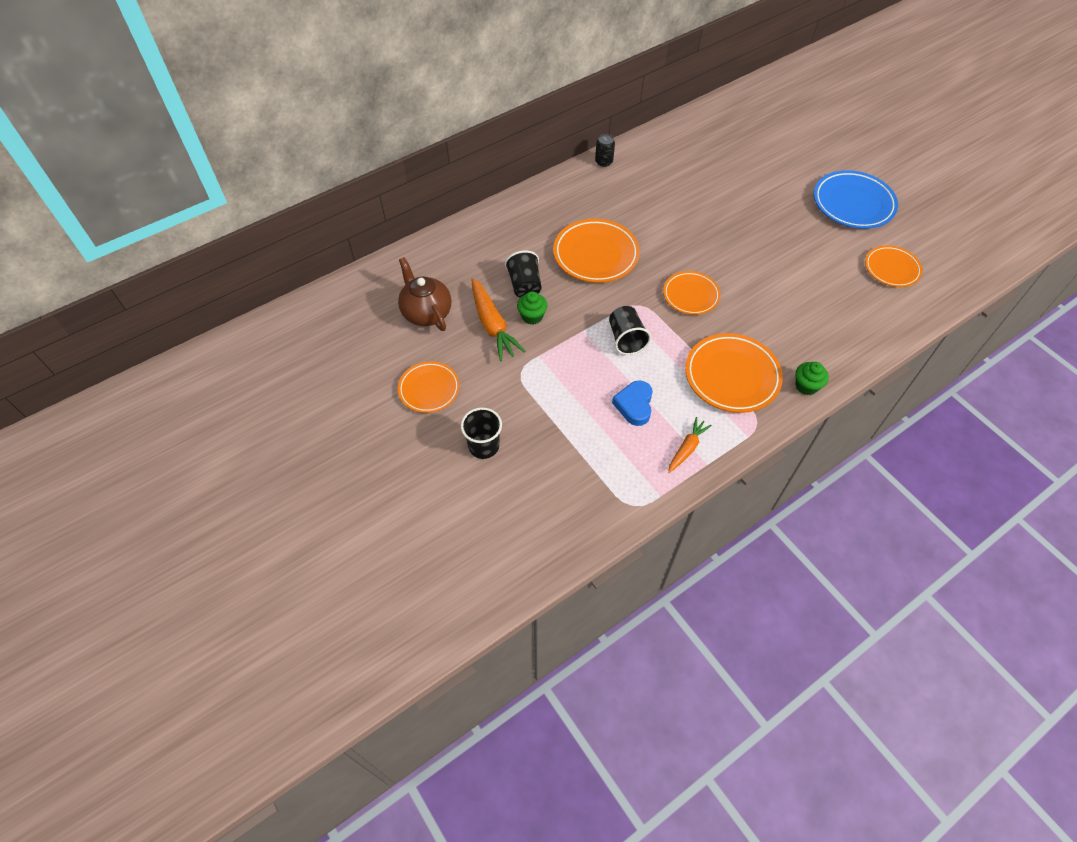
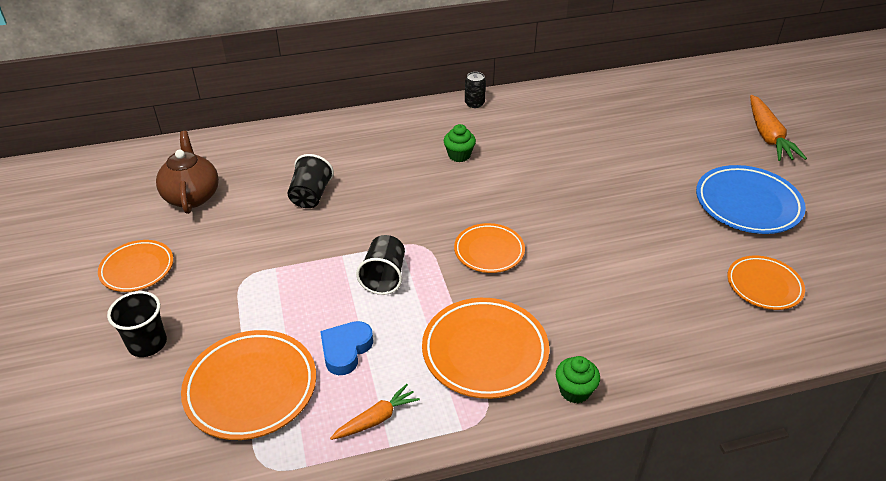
camera: 20 degrees right, 15 degrees down
(492, 325) = (249, 225): orange carrot -> orange carrot (768, 136)
(532, 316) = (297, 227): green cupcake -> green cupcake (459, 155)
(595, 254) = (407, 185): orange plate -> orange plate (251, 388)

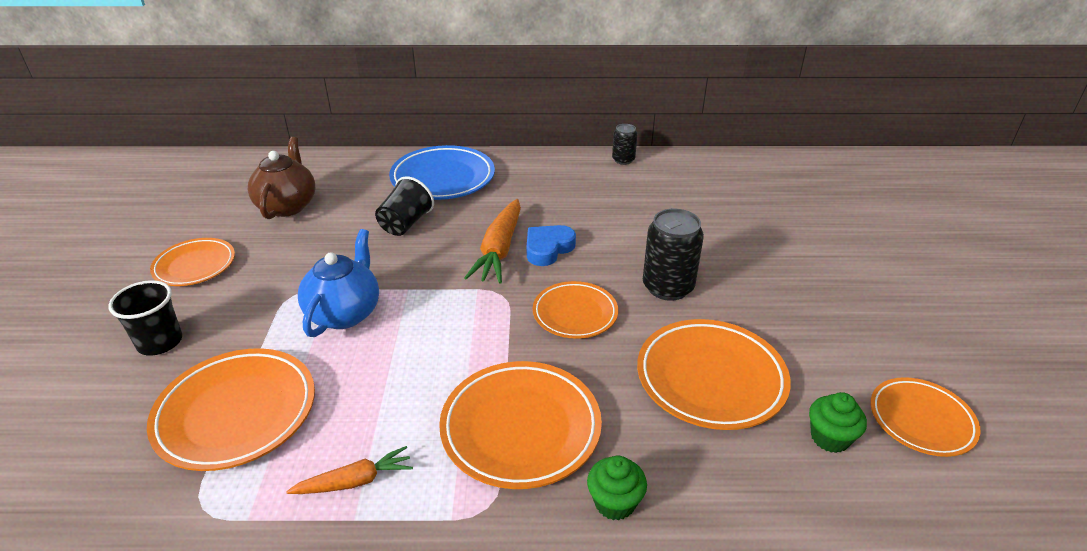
camera: 15 degrees right, 5 degrees down
(298, 286) = (345, 313): none -> blue teapot
(346, 350) = (360, 392): blue heart -> blue heart (548, 249)
(384, 277) = (442, 320): black cup -> none
(459, 155) = (584, 208): green cupcake -> green cupcake (829, 438)
(553, 215) = (668, 287): none -> black can
(610, 284) = (710, 378): none -> orange plate
(747, 204) = (925, 316): blue plate -> blue plate (443, 178)
(768, 136) = (974, 242): orange carrot -> orange carrot (499, 250)

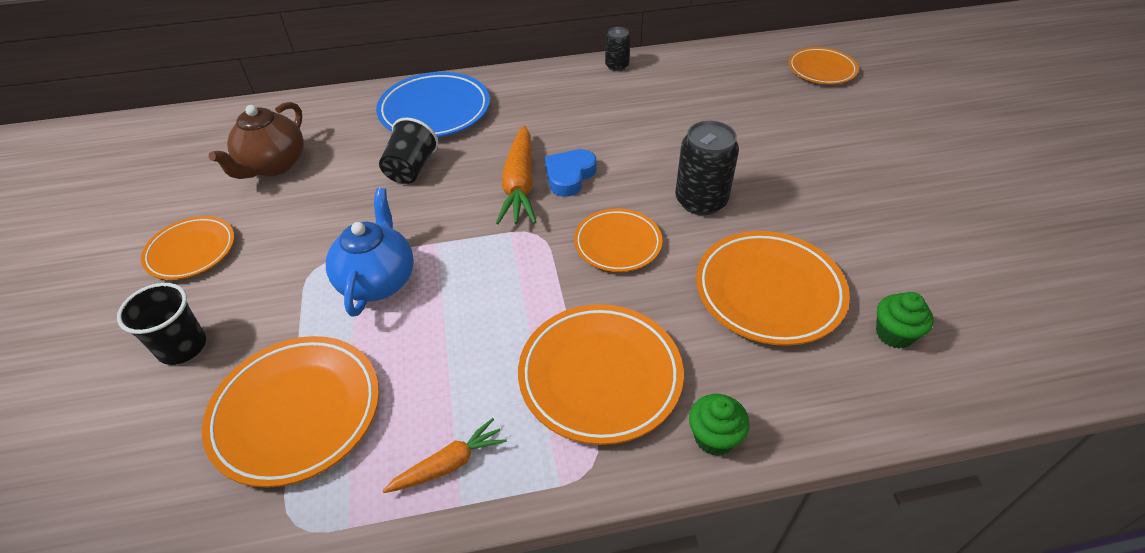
camera: 10 degrees left, 10 degrees up
(287, 205) = (273, 165): brown teapot -> brown teapot turned 150 degrees counterclockwise
(921, 420) = (970, 302): orange plate -> orange plate (821, 70)

